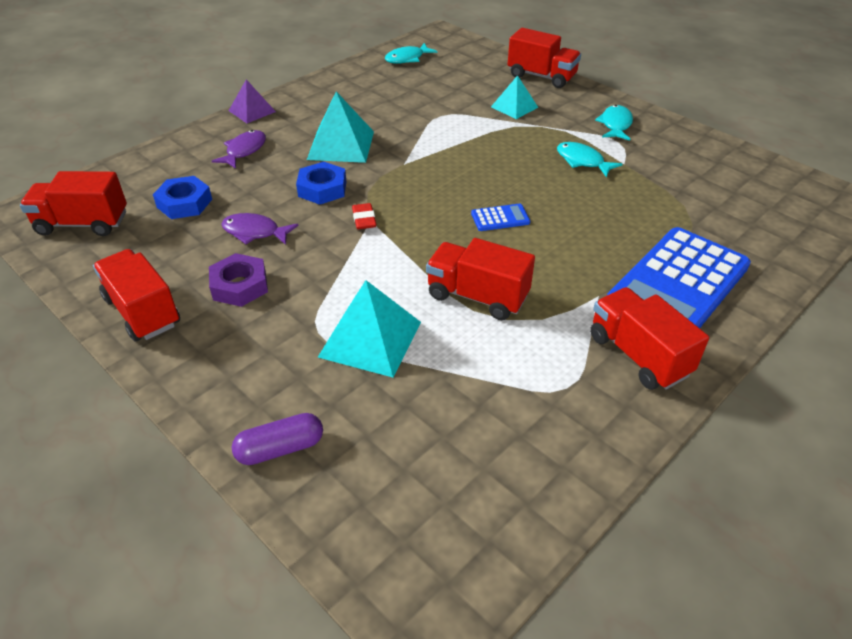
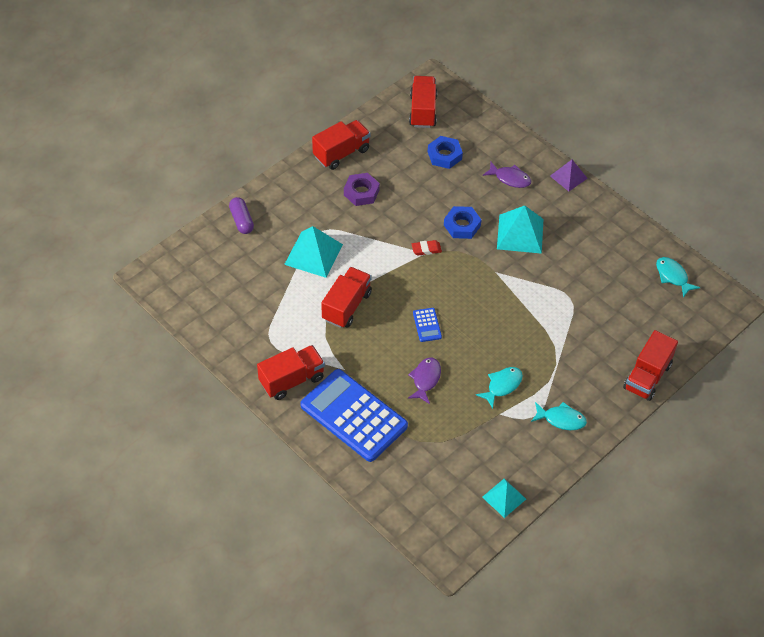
camera: 90 degrees right, 10 degrees up
(255, 232) = (413, 194): purple fish -> purple fish (425, 379)
(514, 107) = (587, 349): turquoise pyramid -> turquoise pyramid (504, 498)

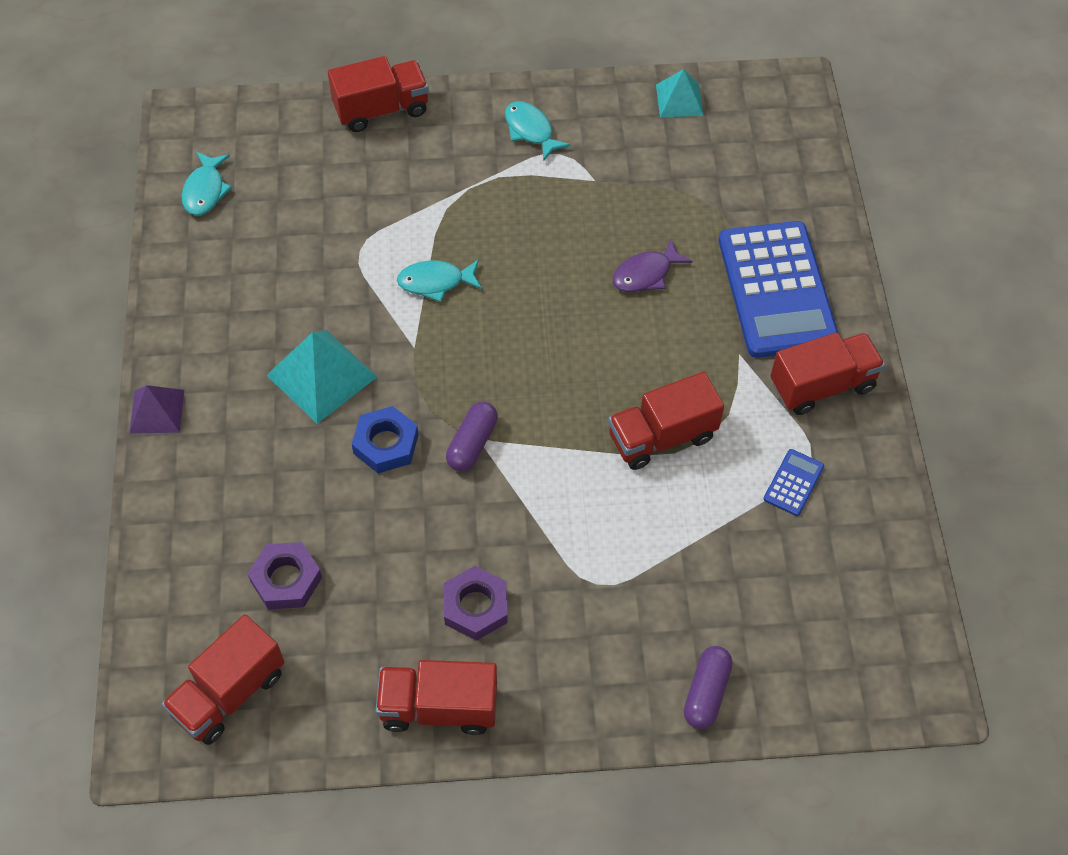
camera: 140 degrees left, 5 degrees up
(292, 380) = (822, 385): red truck -> red truck turned 150 degrees clockwise
(313, 254) = (641, 551): turquoise pyramid -> none
(426, 249) = (472, 443): red eraser -> purple capsule
(427, 325) = (577, 338): blue calculator -> blue calculator (793, 483)
(444, 155) = (286, 580): blue nut -> purple nut
(502, 386) = (559, 207): turquoise fish -> turquoise fish (435, 282)
(510, 178) = (238, 468): purple fish -> none

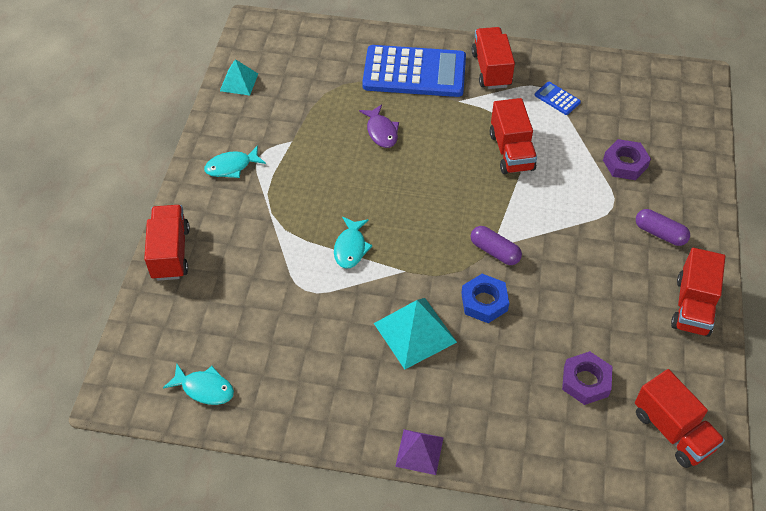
camera: 75 degrees left, 5 degrees down
(475, 607) = (621, 273): purple nut -> purple nut (625, 163)
(706, 692) = (692, 170): purple capsule -> purple capsule (660, 233)

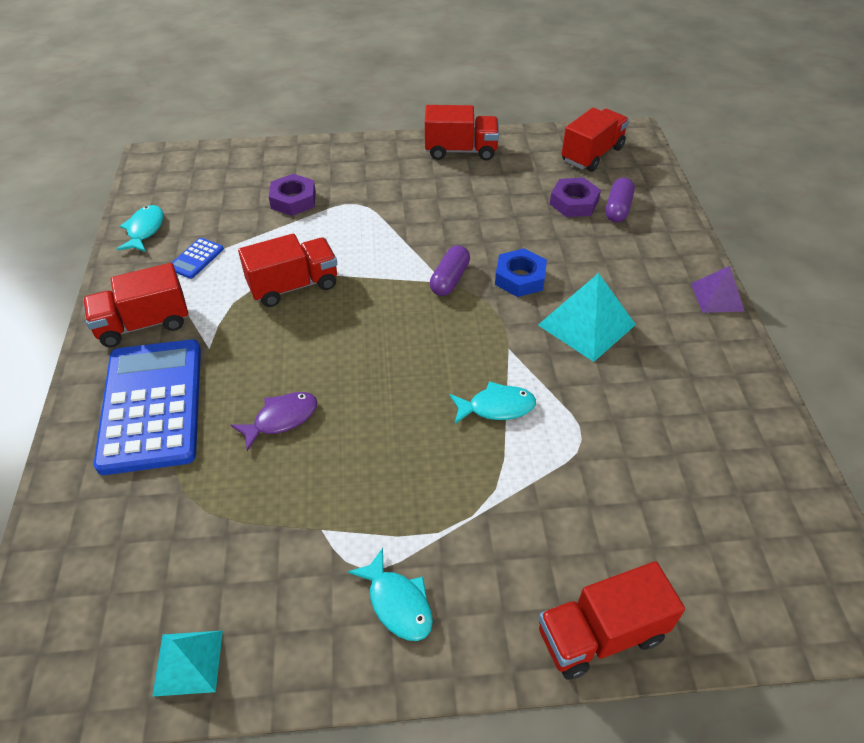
camera: 105 degrees left, 5 degrees down
(204, 388) = (778, 506): turquoise fish -> turquoise fish (144, 230)
(660, 233) = (382, 173): purple capsule -> purple capsule (618, 209)

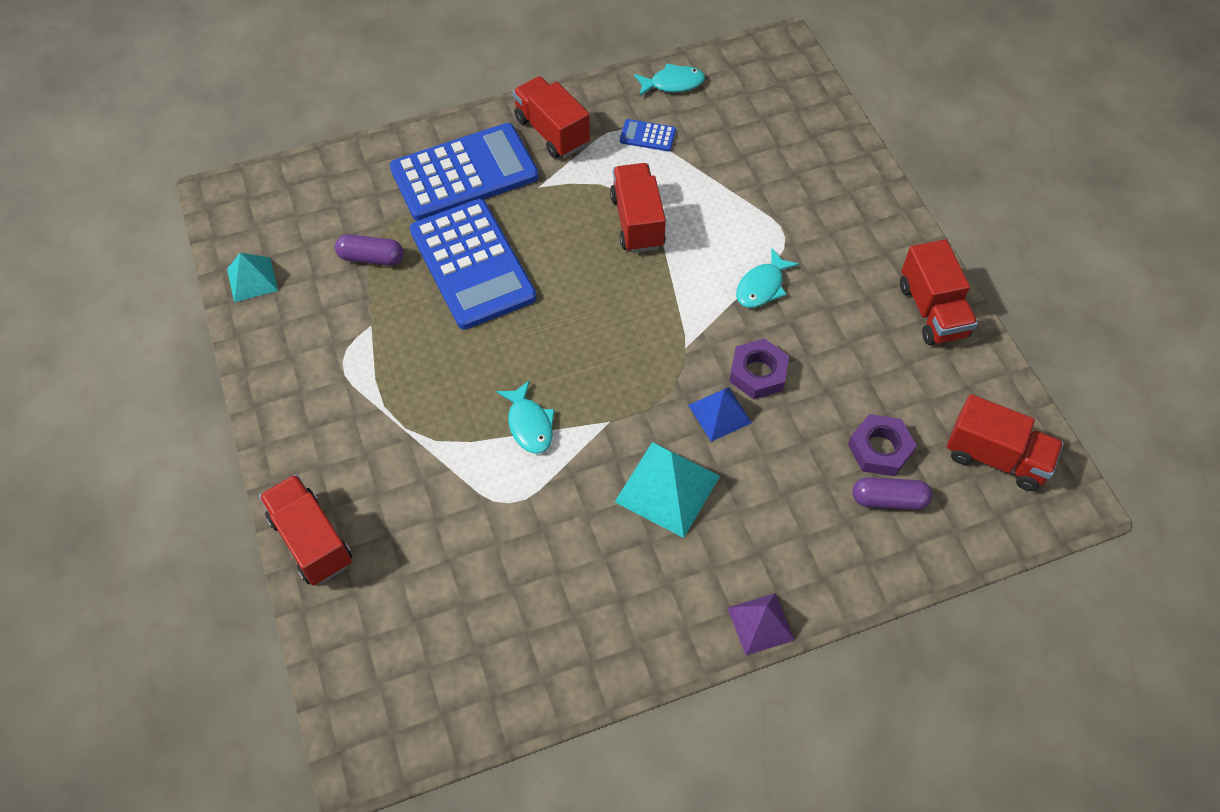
camera: 75 degrees right, 10 degrees up
(281, 419) = (472, 264): purple fish -> blue calculator
(293, 200) = (767, 181): purple nut -> purple nut (758, 373)
(293, 286) = (637, 222): red truck -> red truck turned 150 degrees counterclockwise
(397, 603) = (316, 393): turquoise fish -> turquoise fish (762, 286)
(449, 279) = (693, 349): purple capsule -> purple capsule (371, 258)
(520, 278) = (719, 414): blue nut -> blue pyramid

